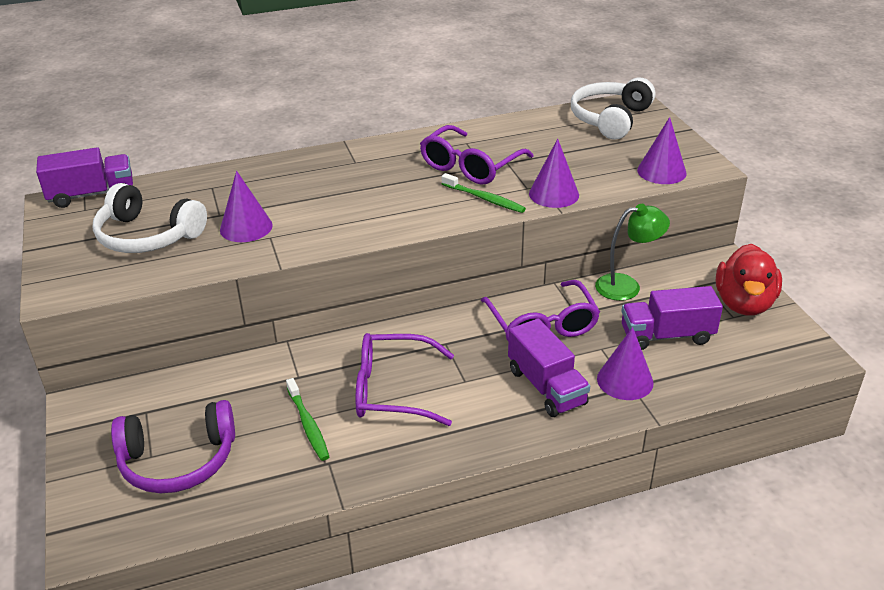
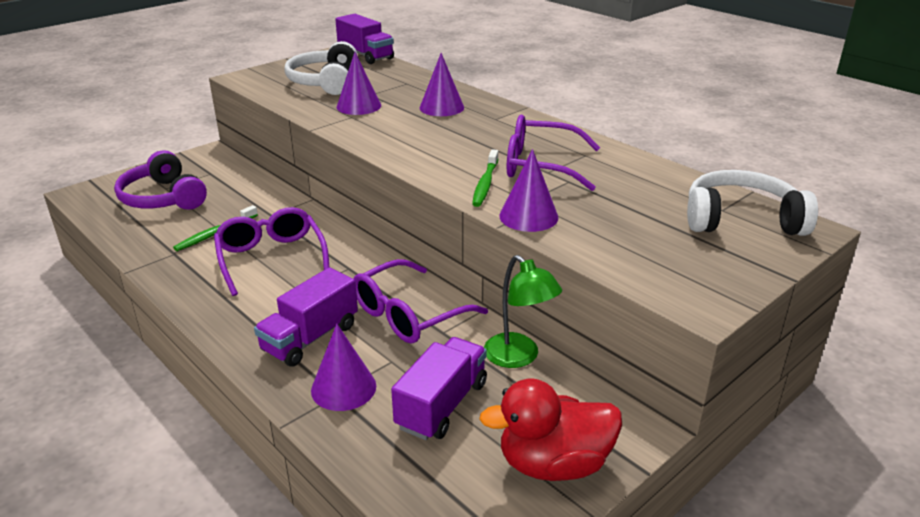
camera: 65 degrees right, 5 degrees down
(661, 171) = (650, 274): purple cone -> purple cone (441, 107)
(666, 335) = (442, 405): purple truck -> purple truck turned 60 degrees clockwise

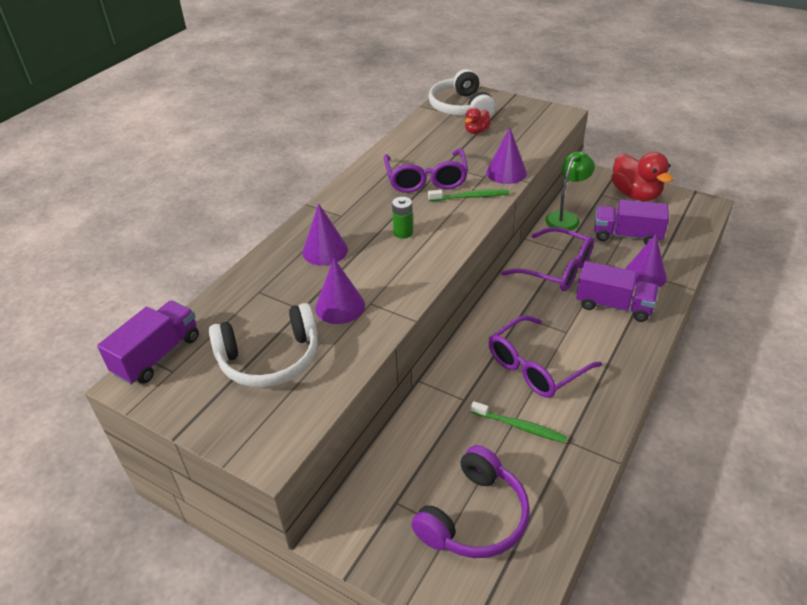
camera: 105 degrees left, 10 degrees up
(442, 141) = (403, 233): none -> green battery
(656, 217) = (476, 131): none -> red duck

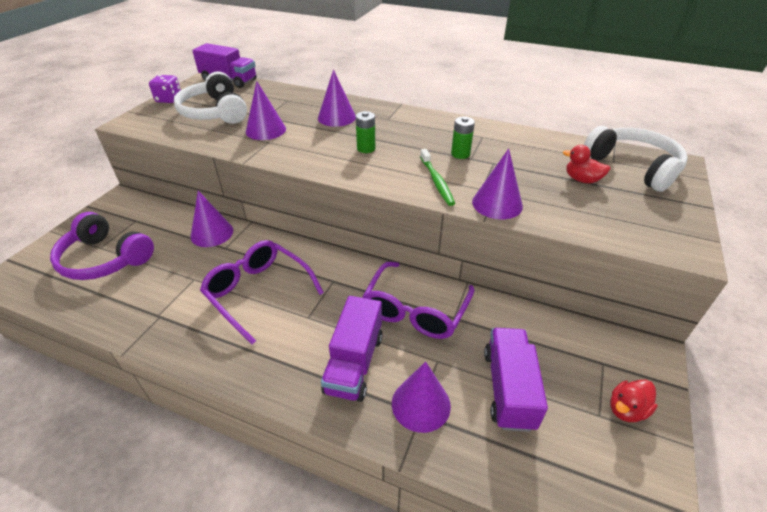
camera: 80 degrees right, 0 degrees up
(201, 418) = (169, 99): none -> purple dice
(426, 179) = (460, 154): purple glasses -> green battery
(436, 414) = (212, 233): none -> purple cone
(461, 107) = (633, 167): white headphones -> white headphones turned 75 degrees clockwise
(520, 426) = (186, 282): green toothbrush -> none
(566, 217) = (525, 320): green lamp -> none
(635, 194) = (626, 409): red duck -> red duck, size x0.52

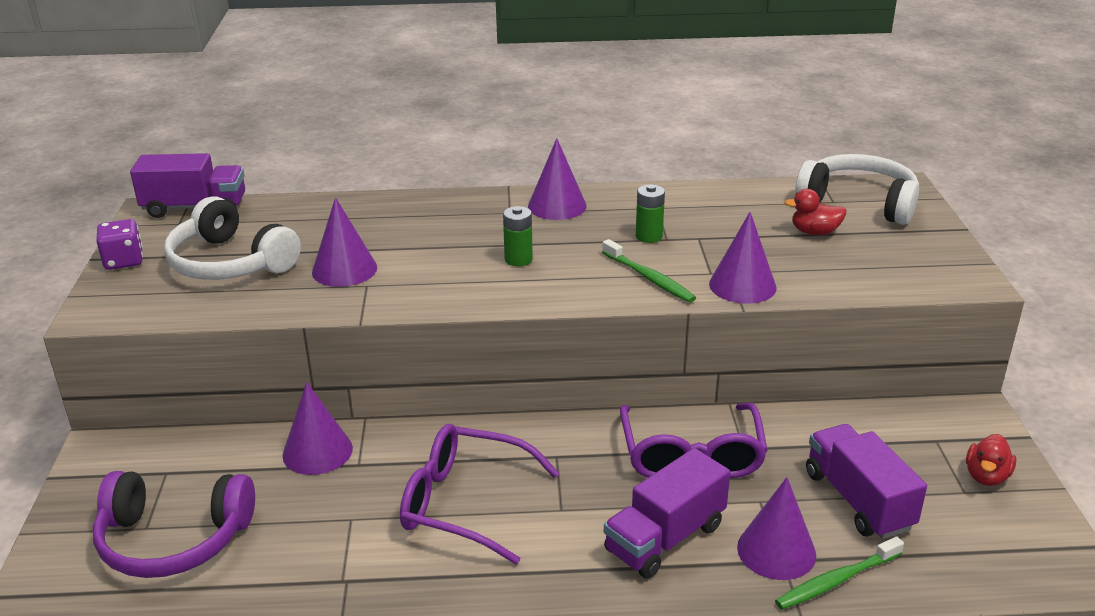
camera: 25 degrees left, 10 degrees down
(336, 117) = (433, 226): purple cone -> purple cone (557, 206)
(354, 363) = (665, 538): purple truck -> purple truck turned 60 degrees clockwise
(447, 448) = (836, 581): none -> green toothbrush

